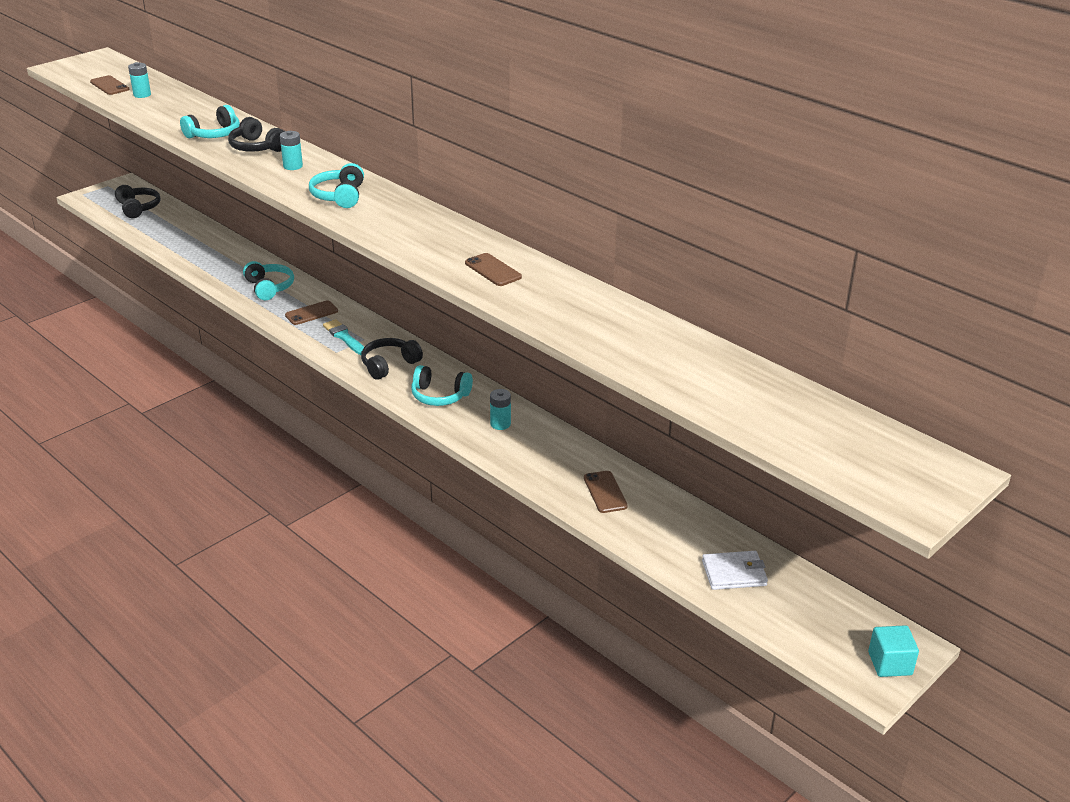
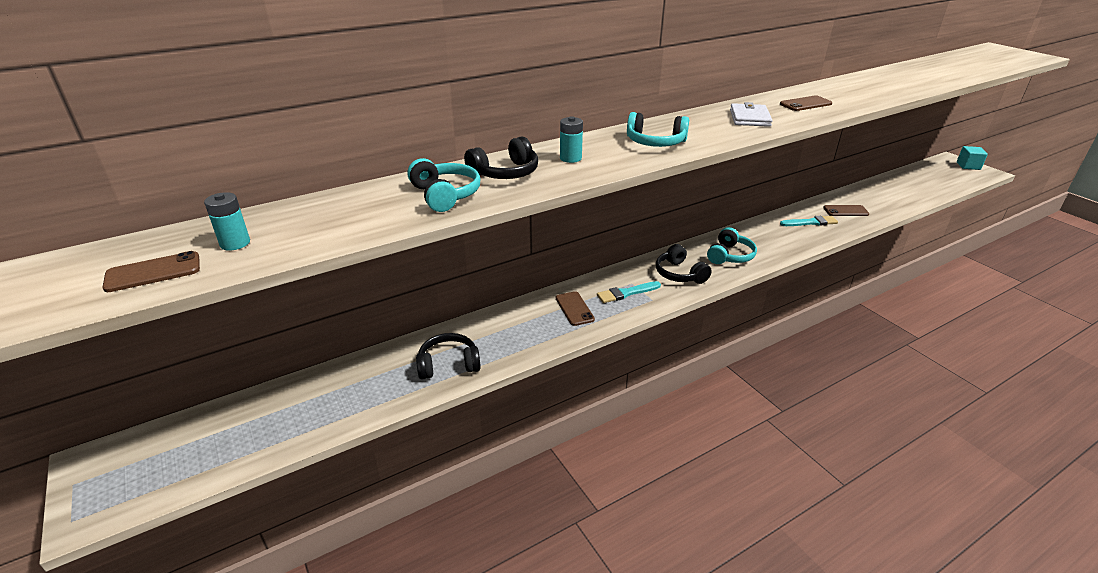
camera: 75 degrees left, 0 degrees up
(138, 208) = (198, 444): black headphones -> black headphones (448, 364)
(269, 287) = (508, 332): turquoise headphones -> none
(500, 424) = (769, 236): turquoise battery -> none
(553, 459) = (811, 222): none -> turquoise brush
(734, 573) = (913, 188): white wallet -> white wallet (749, 118)

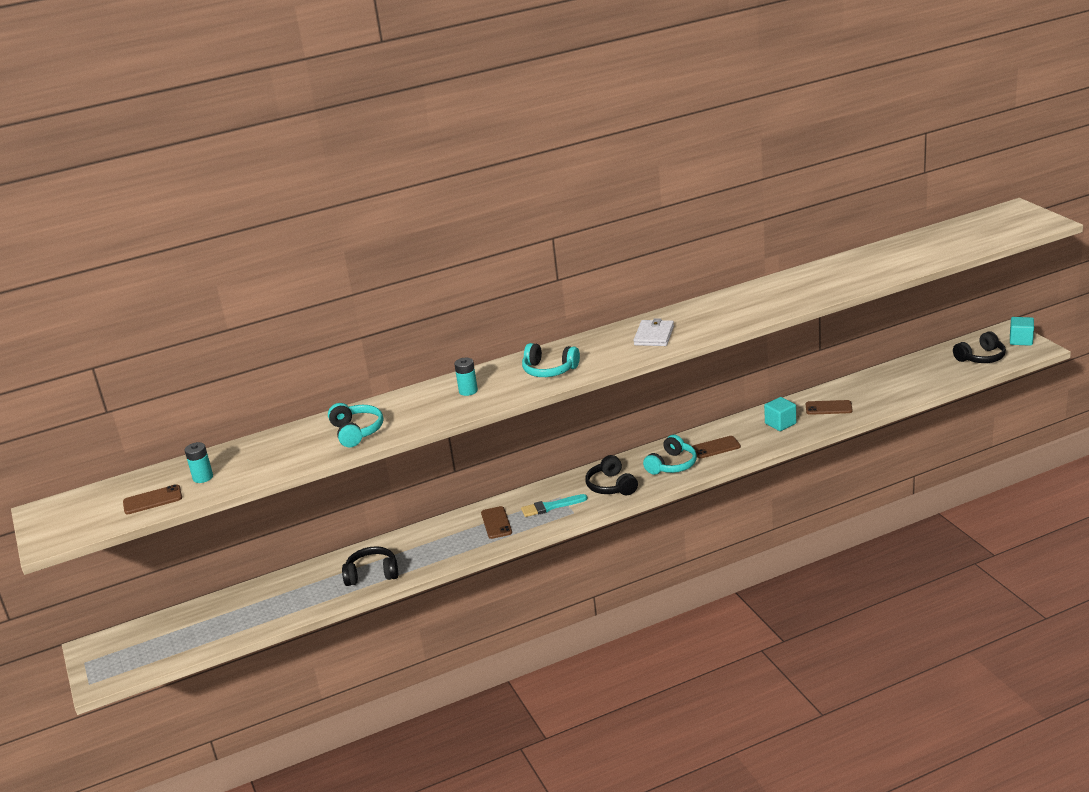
camera: 10 degrees right, 5 degrees down
(505, 173) = (409, 409): black headphones -> black headphones (981, 357)
(805, 104) = (722, 314): brown phone -> brown phone (715, 447)
(811, 222) = (780, 423): turquoise brush -> turquoise cube

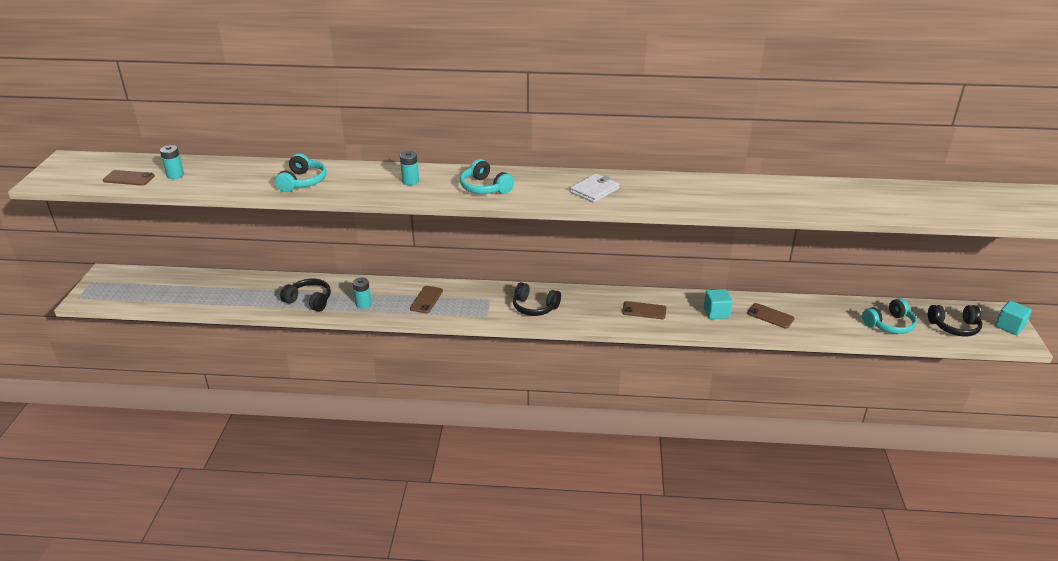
camera: 25 degrees right, 5 degrees up
(434, 553) = (363, 304): none -> turquoise battery
(551, 507) = (475, 304): turquoise brush -> none
(611, 486) = (534, 307): black headphones -> black headphones turned 75 degrees counterclockwise
(672, 465) = (596, 310): turquoise headphones -> turquoise headphones (889, 324)

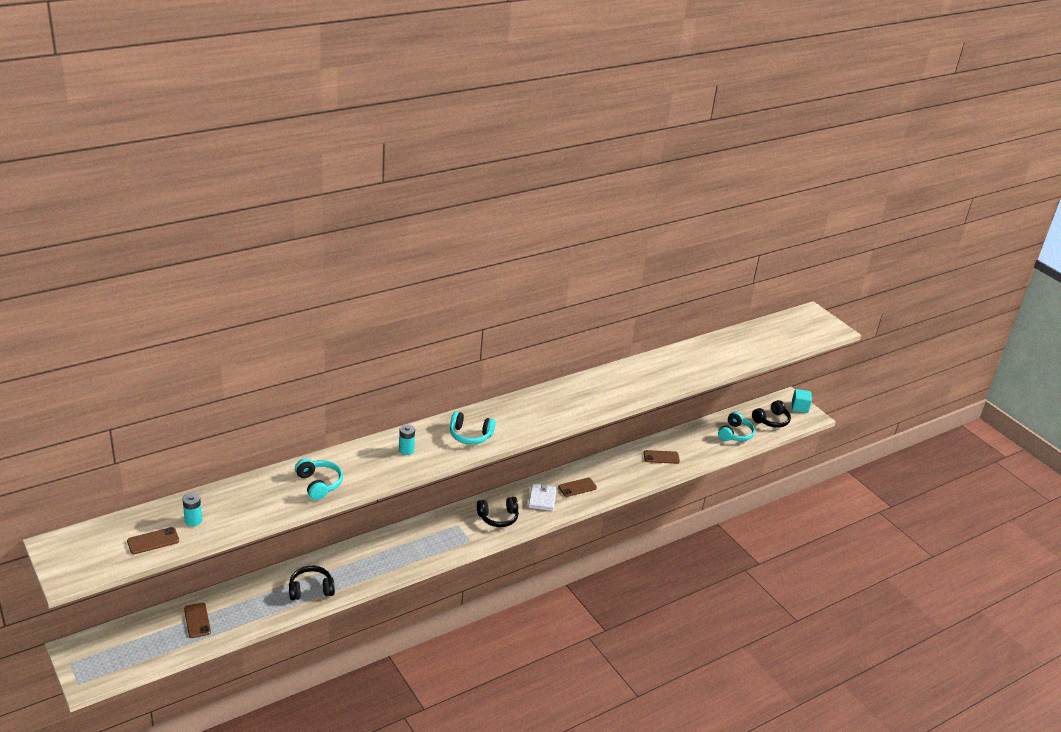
camera: 40 degrees left, 0 degrees up
(363, 304) = (361, 572): turquoise battery -> none
(426, 300) = (408, 546): brown phone -> brown phone (197, 620)
(594, 190) = (550, 408): white wallet -> white wallet (542, 499)
(716, 312) = (625, 469): turquoise cube -> none

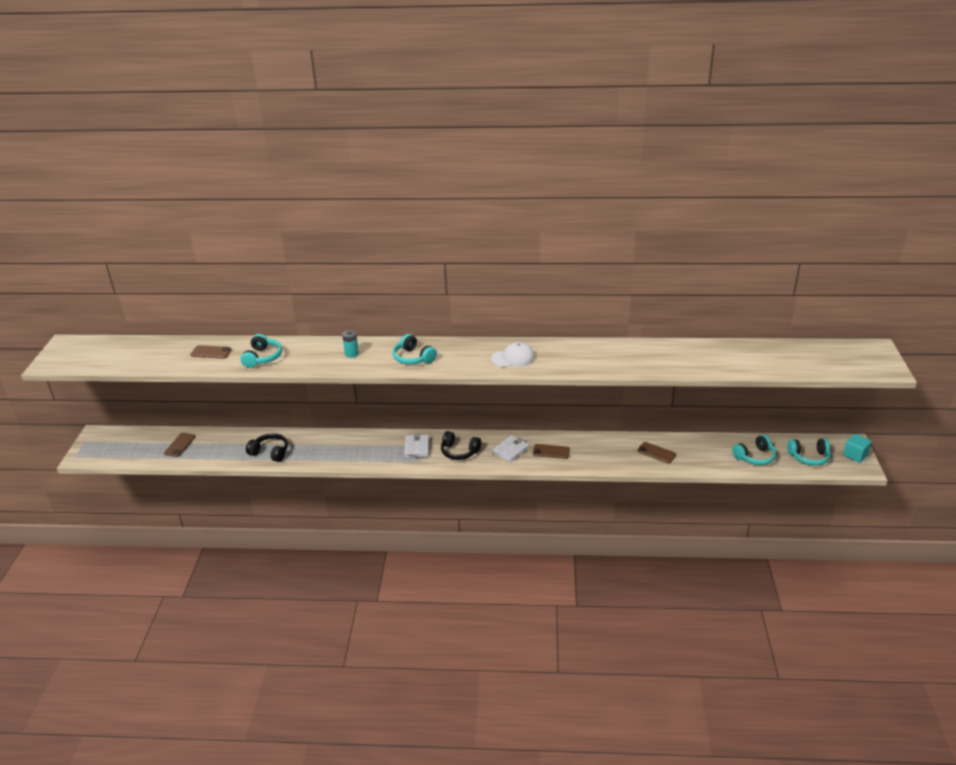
camera: 40 degrees right, 0 degrees up
(153, 541) = (119, 359): brown phone -> brown phone (211, 352)
(193, 520) = (157, 355): turquoise battery -> none
(455, 528) = (417, 448): none -> white wallet
(558, 406) = (513, 358): none -> white cap
(771, 420) = (809, 457): black headphones -> turquoise headphones

